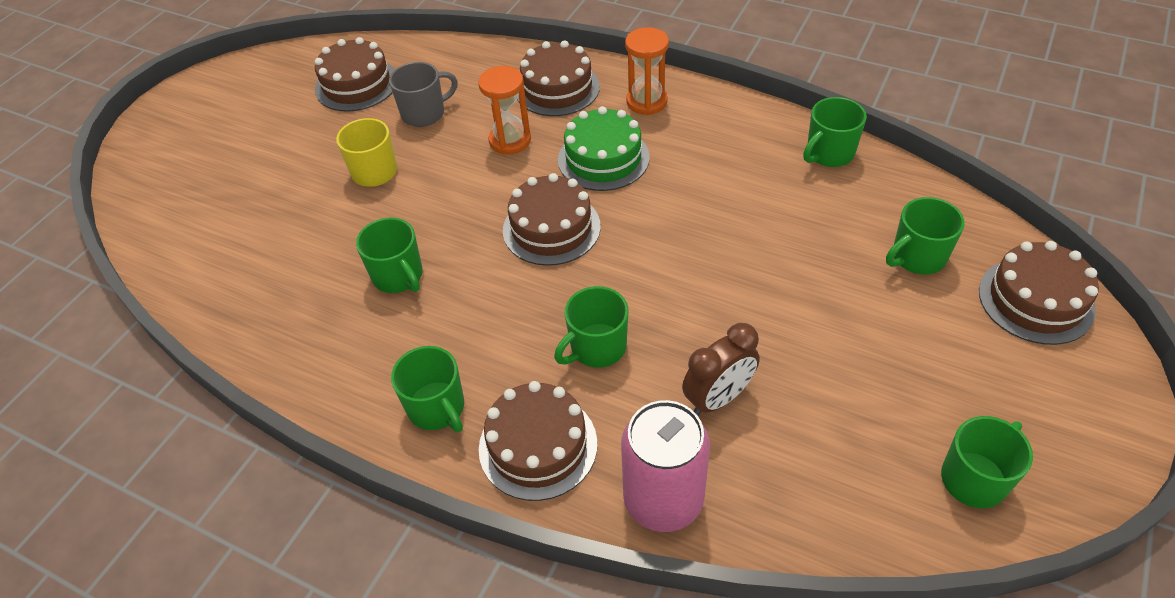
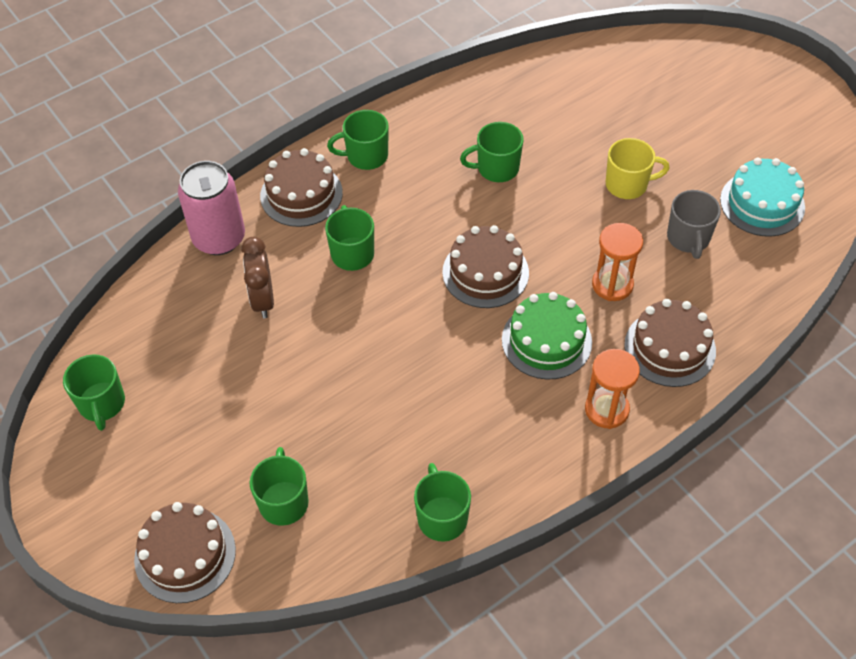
camera: 115 degrees right, 5 degrees up
(356, 84) = (762, 203): brown cake -> turquoise cake

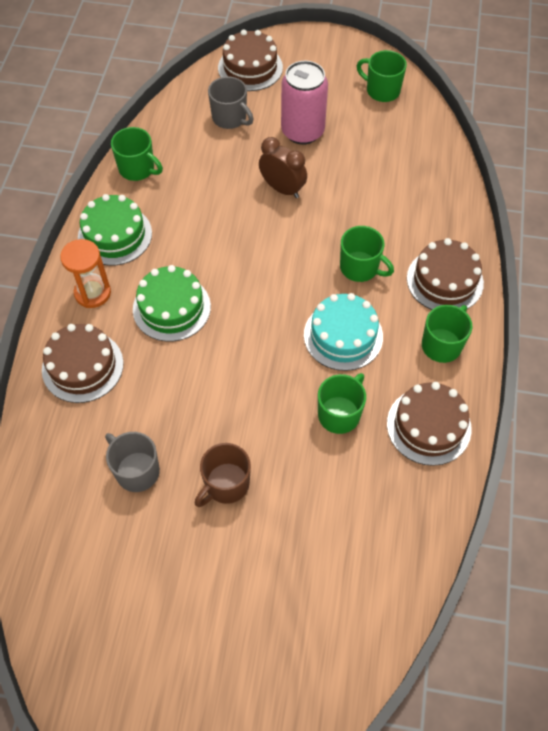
camera: 135 degrees right, 5 degrees up
(219, 238) = (452, 213): pink can -> pink can (302, 131)
(263, 300) = (374, 199): brown clock -> brown clock (282, 189)
(283, 501) = (230, 118): green mug -> grey mug
(485, 272) = (259, 323): brown cake -> brown cake (428, 426)
(534, 455) = (115, 235): none -> green cake
(612, 284) = (162, 383): orange hourglass -> none
(628, 184) = (226, 484): yellow mug -> brown mug
(762, 203) = (99, 559): turquoise cake -> turquoise cake (343, 335)

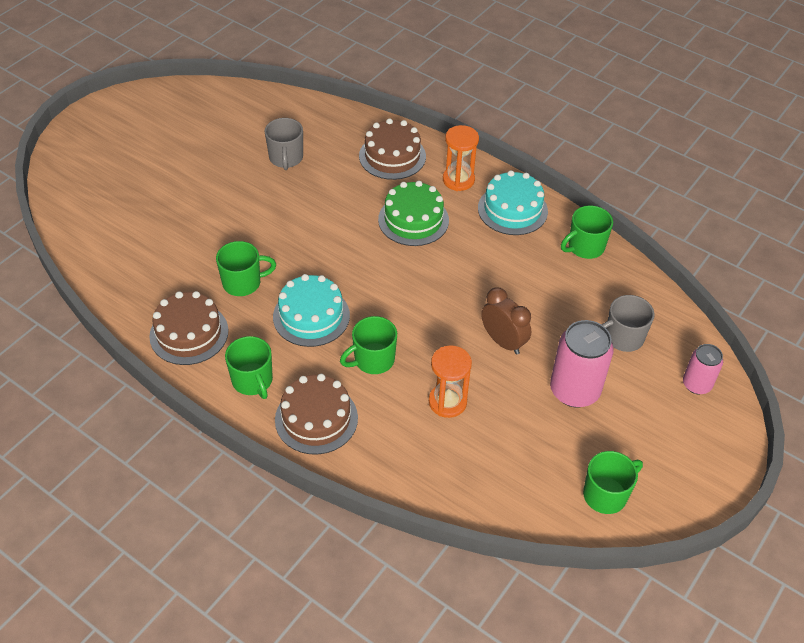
camera: 115 degrees right, 10 degrees down
(115, 235) = (512, 209): green cake -> turquoise cake
(136, 471) = (286, 158): grey mug -> grey mug turned 105 degrees clockwise
(226, 484) = (239, 198): brown mug -> none
(250, 68) = (696, 384): brown cake -> pink can
(282, 189) = (503, 342): brown clock -> brown clock turned 105 degrees counterclockwise
(339, 414) = (243, 283): green mug -> green mug turned 75 degrees counterclockwise
(367, 202) = (447, 402): none -> orange hourglass

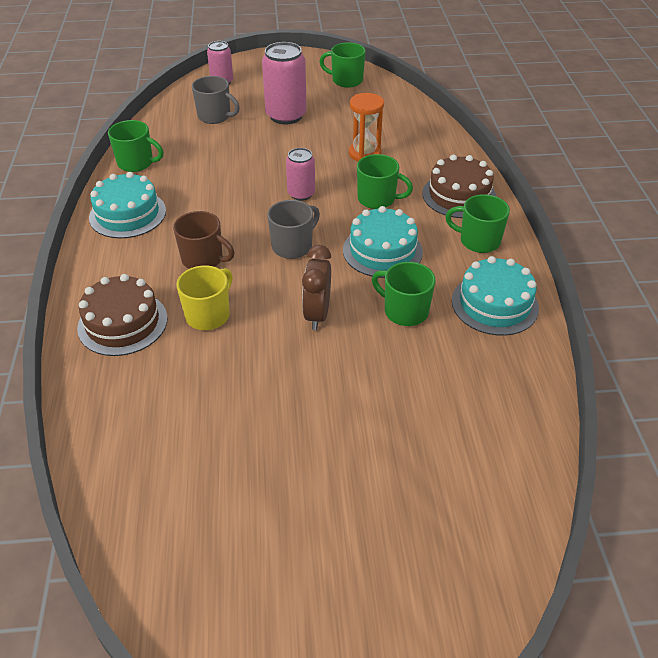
camera: 130 degrees left, 5 degrees down
(189, 333) = (494, 304): brown cake -> turquoise cake
(253, 381) = (478, 241): green mug -> green mug turned 90 degrees counterclockwise
(286, 158) = (209, 401): grey mug -> grey mug (293, 246)
(355, 194) = (209, 315): none -> yellow mug
(413, 220) = (203, 259): green cake -> brown mug
(433, 318) = (301, 194): none -> pink can
(458, 180) = (117, 262): orange hourglass -> none
(503, 342) = (282, 156): brown clock -> brown clock (317, 314)

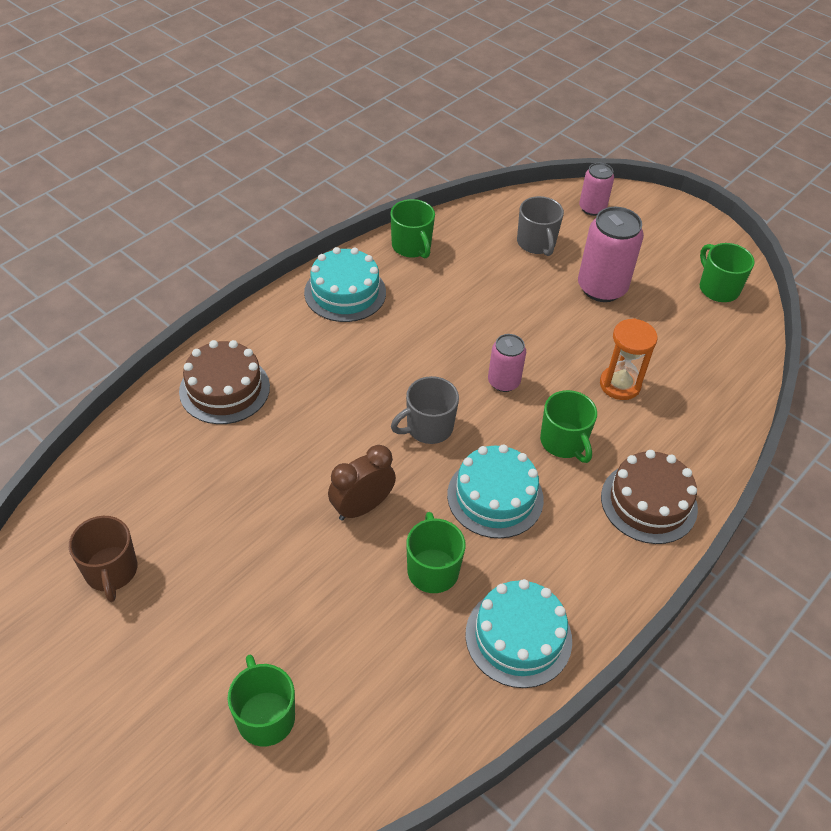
camera: 45 degrees right, 5 degrees up
(203, 259) = (346, 381): brown mug -> brown mug (111, 571)
(209, 315) = (287, 434): yellow mug -> none
(293, 246) = (428, 428): grey mug -> grey mug turned 150 degrees clockwise
(478, 241) = (596, 564): green mug -> green mug (265, 716)

